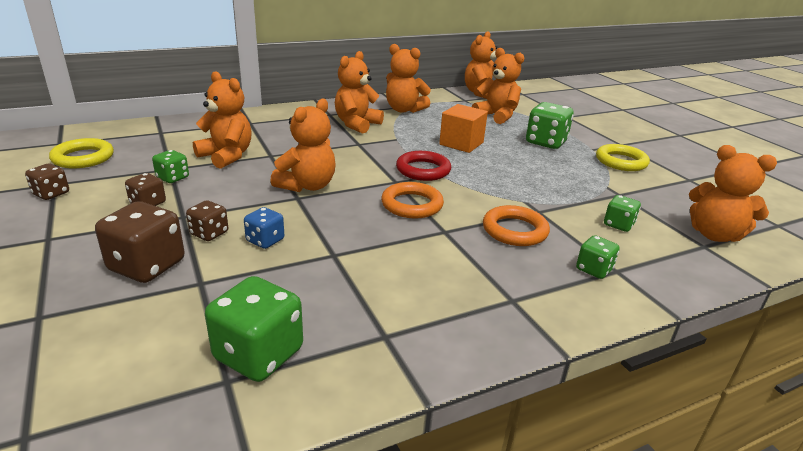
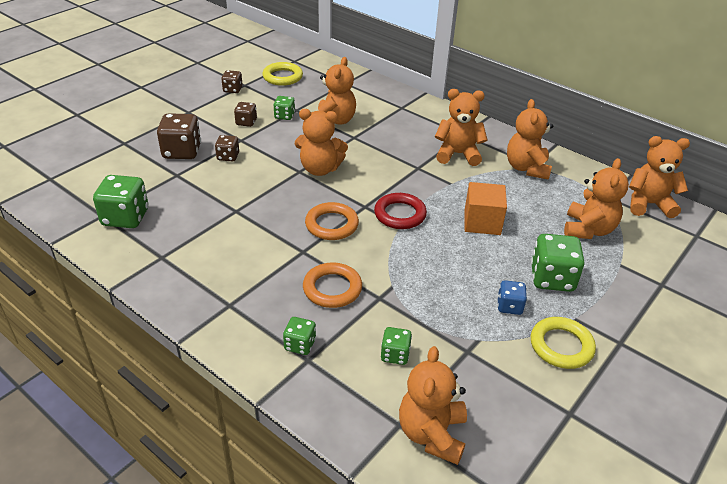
camera: 65 degrees right, 10 degrees up
(265, 240) = (234, 179): blue dice -> blue dice (509, 306)

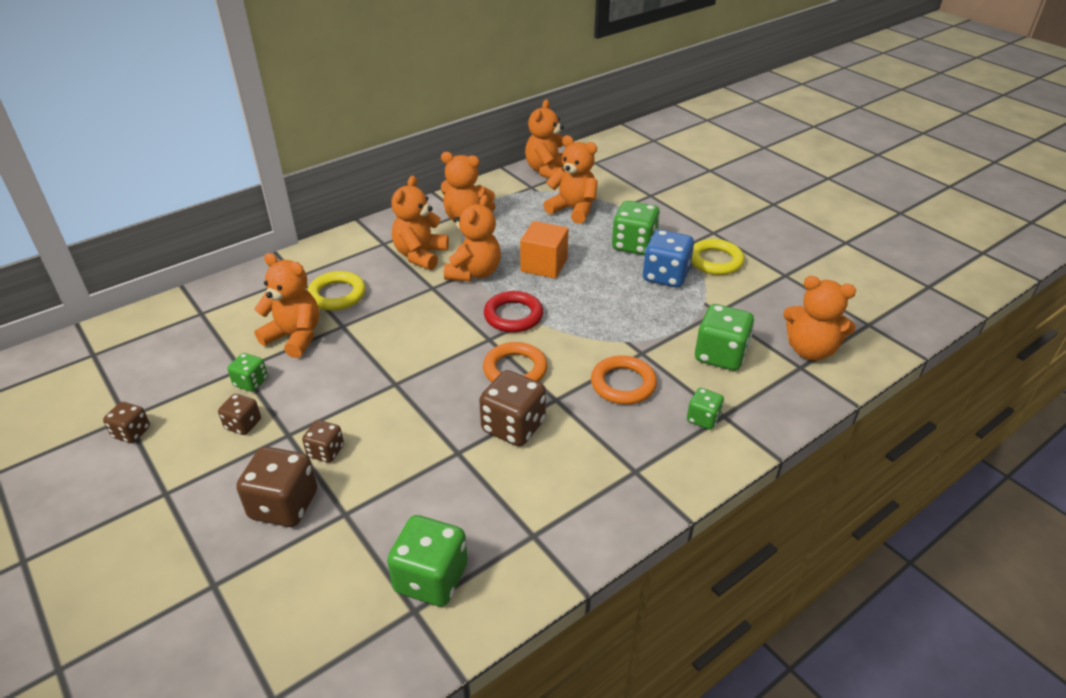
camera: 75 degrees left, 0 degrees up
(267, 233) = (513, 426): none -> brown dice
(282, 77) = (135, 372): yellow ring -> yellow ring (337, 295)
(320, 169) = (399, 364): orange teddy bear -> orange teddy bear (474, 273)
(395, 355) = (720, 355): green dice -> green dice, size x1.78
(509, 306) = (665, 276): blue dice -> blue dice, size x1.78

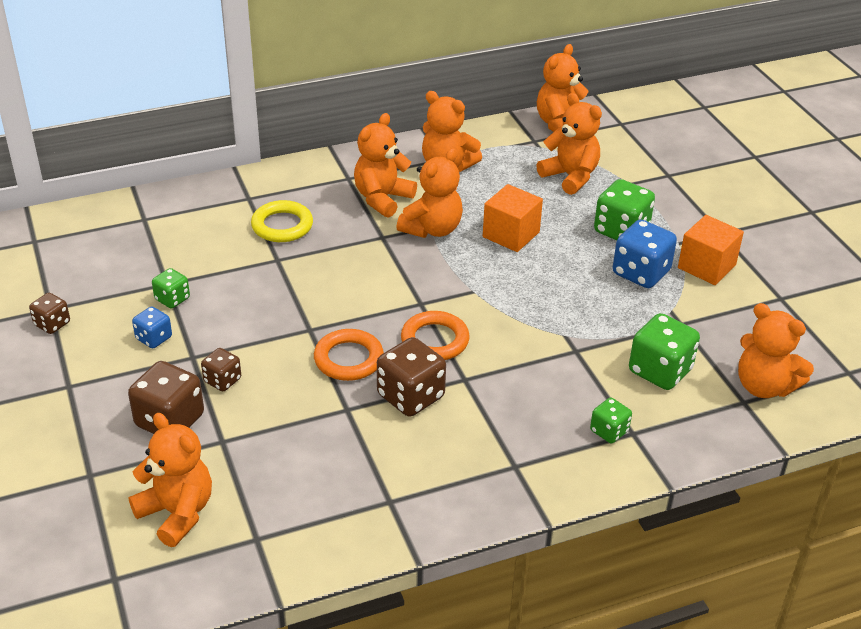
camera: 15 degrees right, 0 degrees up
(243, 424) = (154, 338): brown dice -> blue dice
(295, 337) = (227, 262): orange teddy bear -> orange teddy bear (177, 513)
(431, 578) = (281, 516): green dice -> none
(513, 316) = (455, 284): red ring -> none
(623, 384) = (541, 378): orange ring -> orange ring (348, 359)
(715, 261) = (706, 266): yellow ring -> orange cube

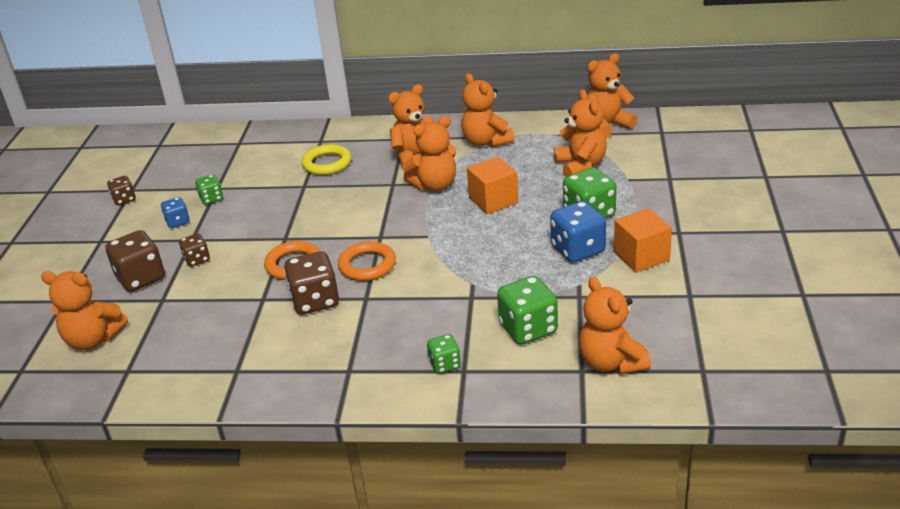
camera: 30 degrees right, 5 degrees down
(177, 513) = (93, 339): orange teddy bear -> orange teddy bear turned 120 degrees clockwise

